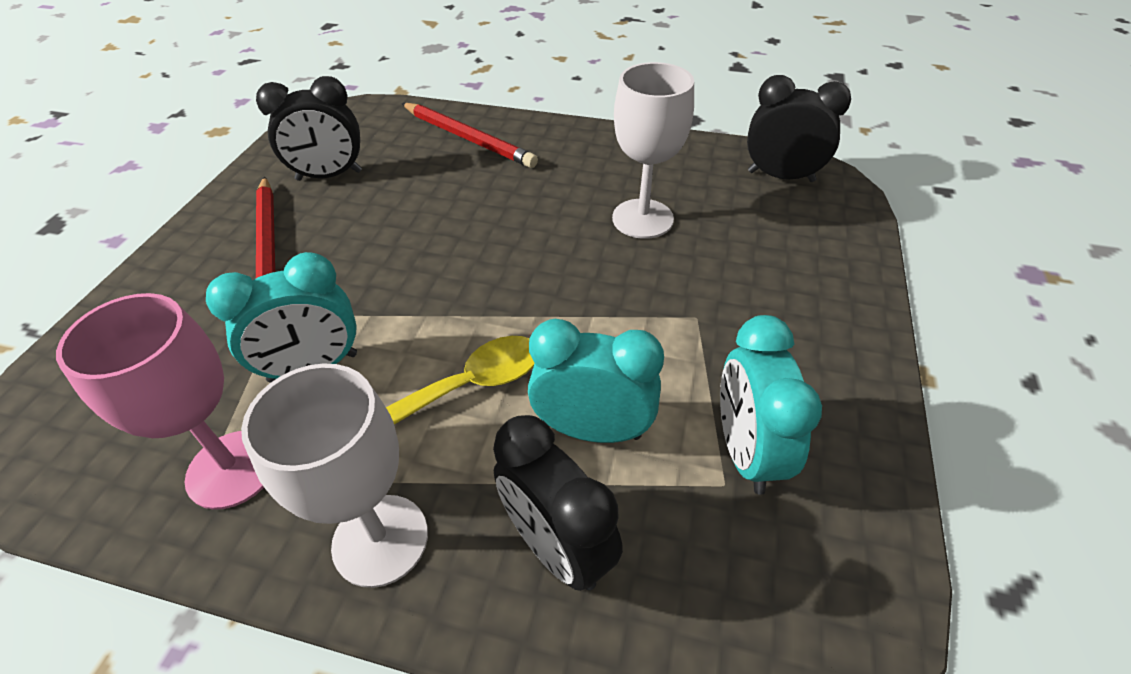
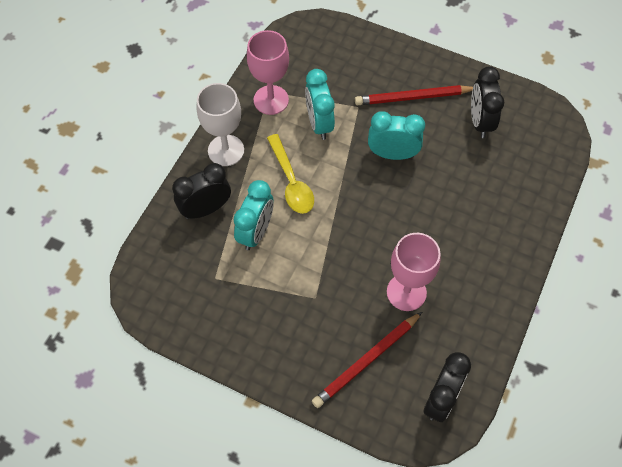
camera: 100 degrees right, 15 degrees up
(468, 138) = (517, 201): red pencil -> red pencil (366, 361)
(642, 219) = (406, 292): white goblet -> pink goblet
(746, 451) = (228, 292): turquoise clock -> turquoise clock (392, 154)

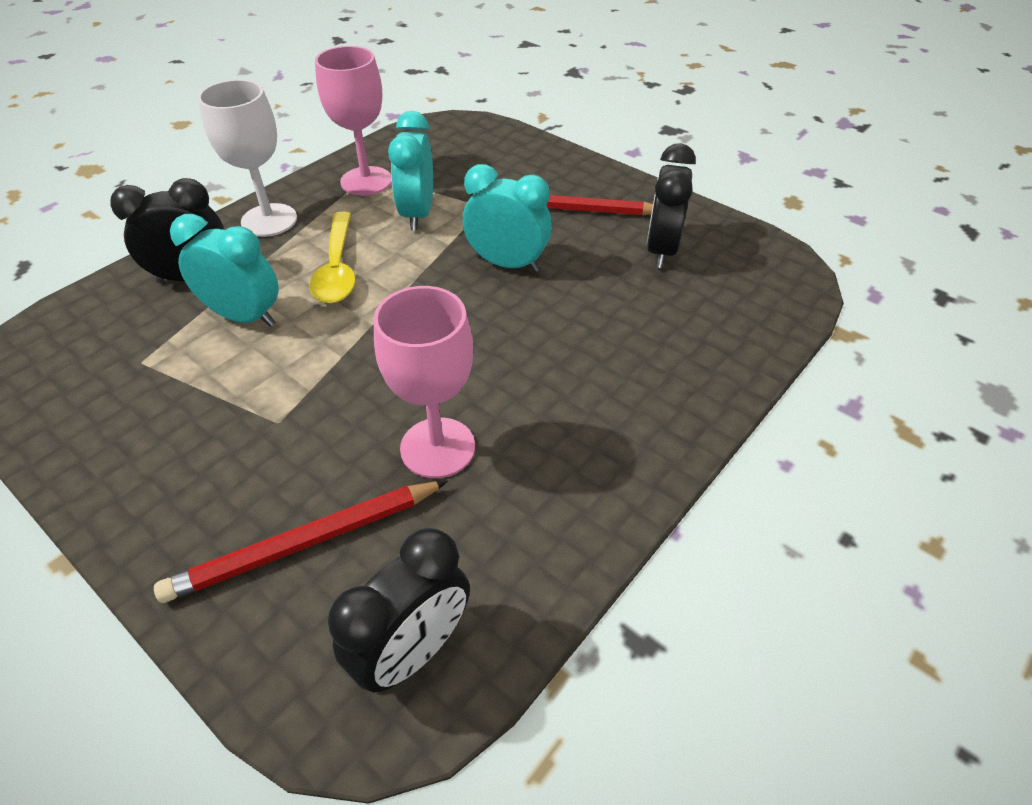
camera: 15 degrees right, 15 degrees down
(256, 232) = (244, 317): turquoise clock -> turquoise clock turned 105 degrees counterclockwise

